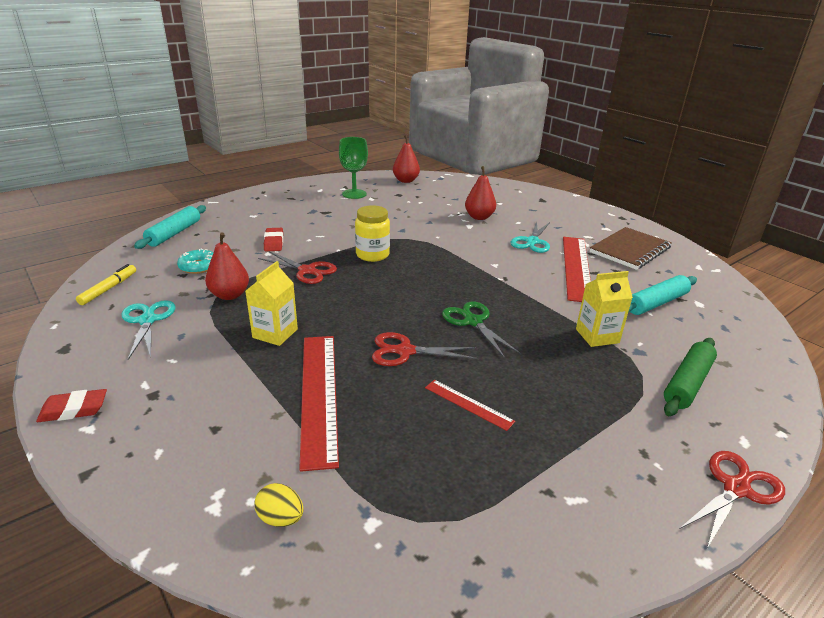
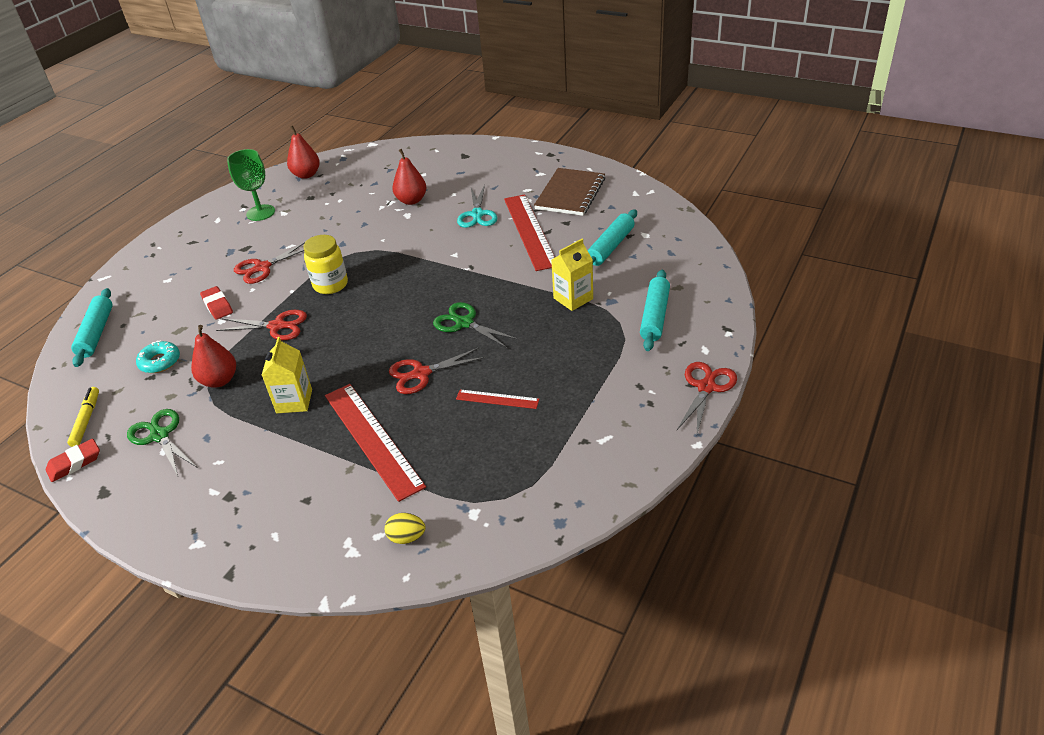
camera: 20 degrees left, 10 degrees up
(74, 409) = (169, 536): red eraser -> red eraser (74, 463)
(147, 320) = (160, 436): turquoise scissors -> green scissors
(328, 228) = (262, 267): none -> red scissors
(687, 383) = (654, 316): green rolling pin -> turquoise rolling pin

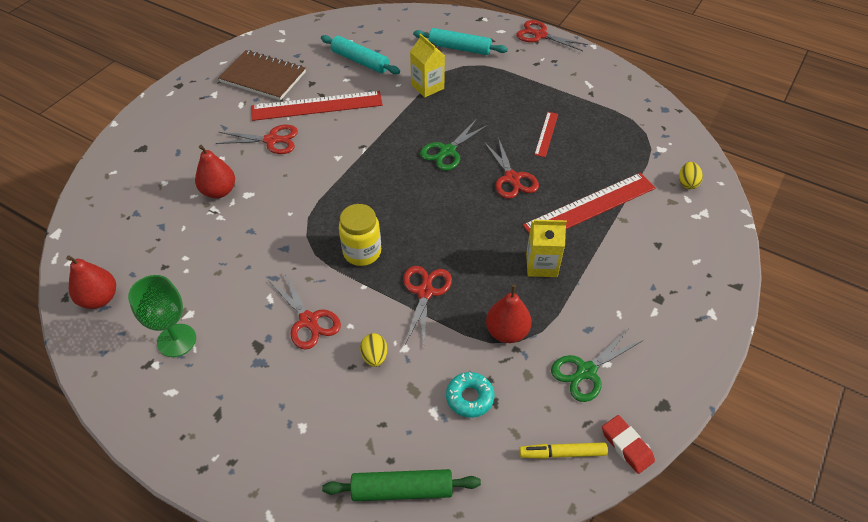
camera: 90 degrees left, 10 degrees up
(96, 333) = (402, 489): turquoise rolling pin -> green rolling pin
(217, 306) = (374, 356): red eraser -> yellow egg
(477, 214) = (271, 140): turquoise scissors -> red scissors

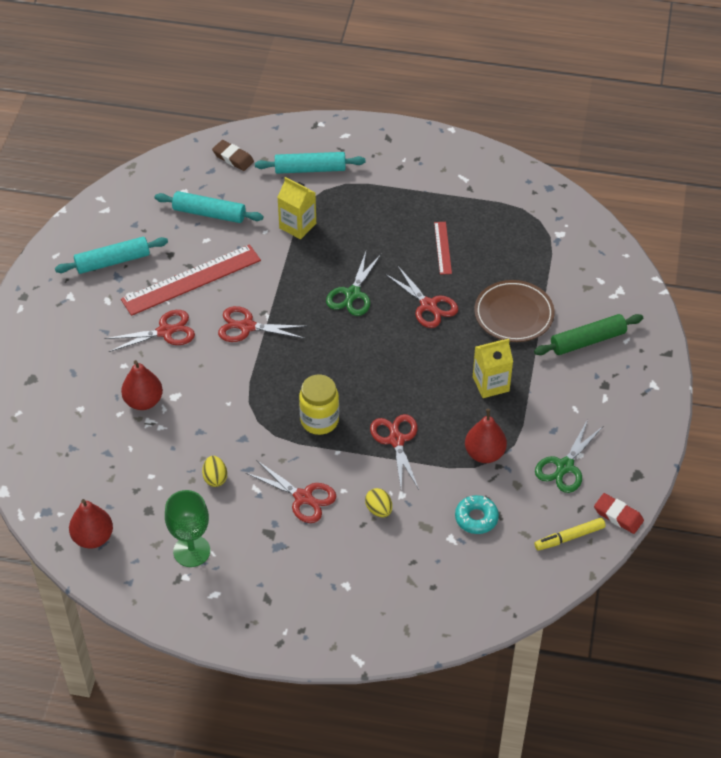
camera: 20 degrees left, 0 degrees up
(263, 77) = (113, 261): brown notebook -> turquoise rolling pin
(401, 27) = (233, 158): none -> brown eraser
(402, 489) = (453, 605): green rolling pin -> green rolling pin (587, 340)
(540, 35) = (390, 130): red scissors -> red scissors (247, 327)
(590, 207) = (514, 314): red ruler -> brown plate
(687, 183) = (595, 264): yellow egg -> yellow egg (215, 478)

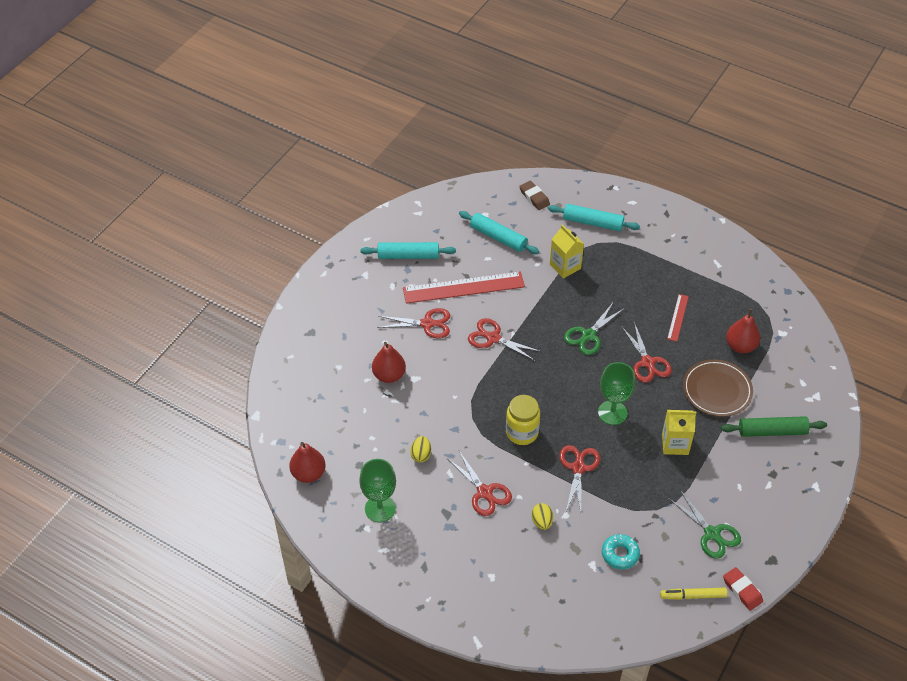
camera: 20 degrees right, 0 degrees up
(411, 370) = (612, 413): none -> green goblet
(484, 453) = (647, 501): red pear -> red pear (740, 346)
(565, 466) = (712, 533): green scissors -> green scissors turned 90 degrees counterclockwise

